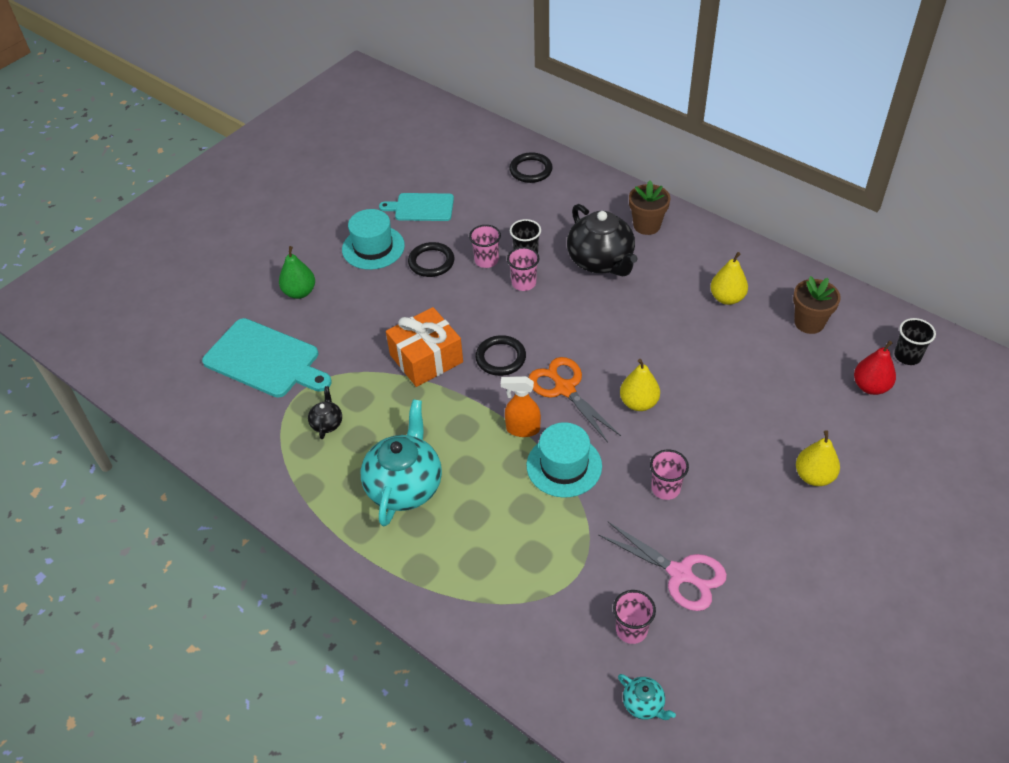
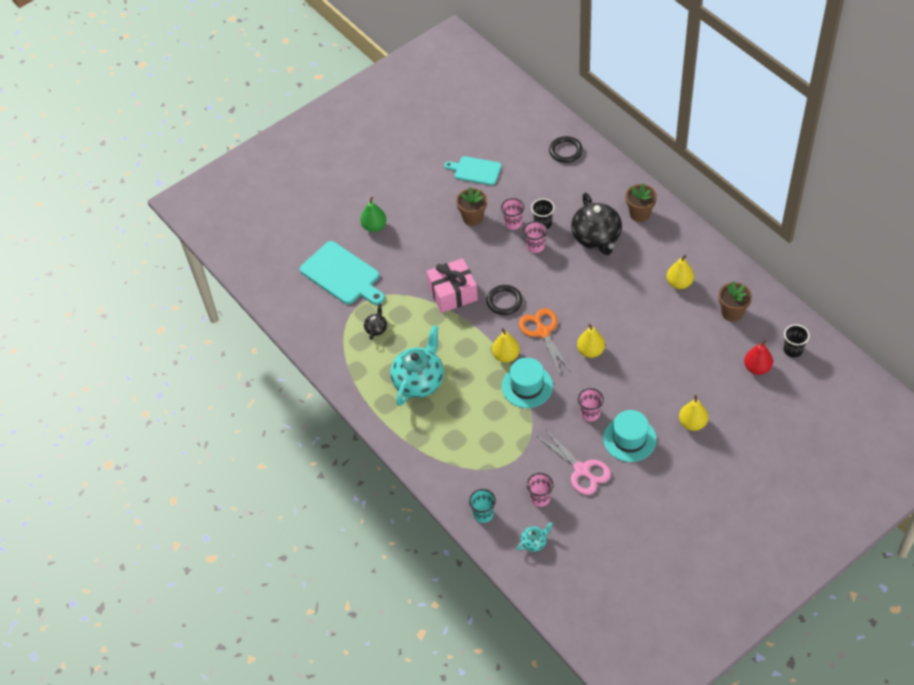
camera: 15 degrees right, 5 degrees up
(373, 247) = (433, 199): turquoise hat -> turquoise hat (629, 439)
(426, 358) = (452, 293): orange gift -> pink gift
(431, 262) = (473, 218): black ring -> brown flower pot
(522, 429) = (506, 356): orange spray bottle -> yellow pear
(551, 673) = (483, 514): none -> turquoise cup
(644, 704) = (534, 542): turquoise teapot -> turquoise teapot turned 90 degrees counterclockwise

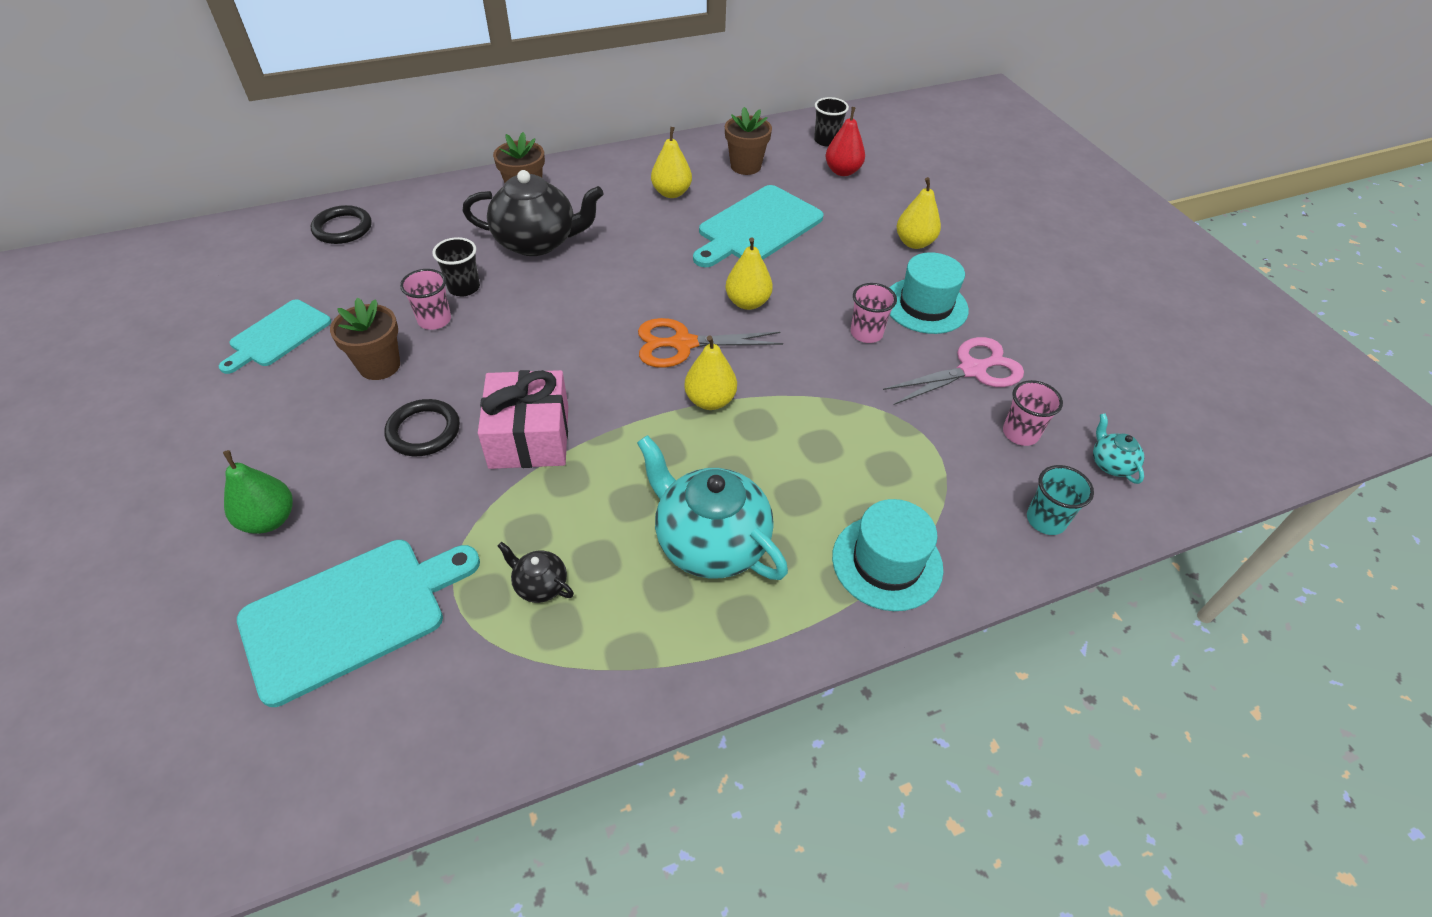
camera: 80 degrees left, 5 degrees down
(504, 301) = (592, 373): black ring -> black ring (423, 431)
(527, 386) = (785, 390): turquoise hat -> turquoise hat (887, 562)
(535, 246) = (503, 307): pink cup -> none
(665, 337) = (757, 227): none -> turquoise cutting board

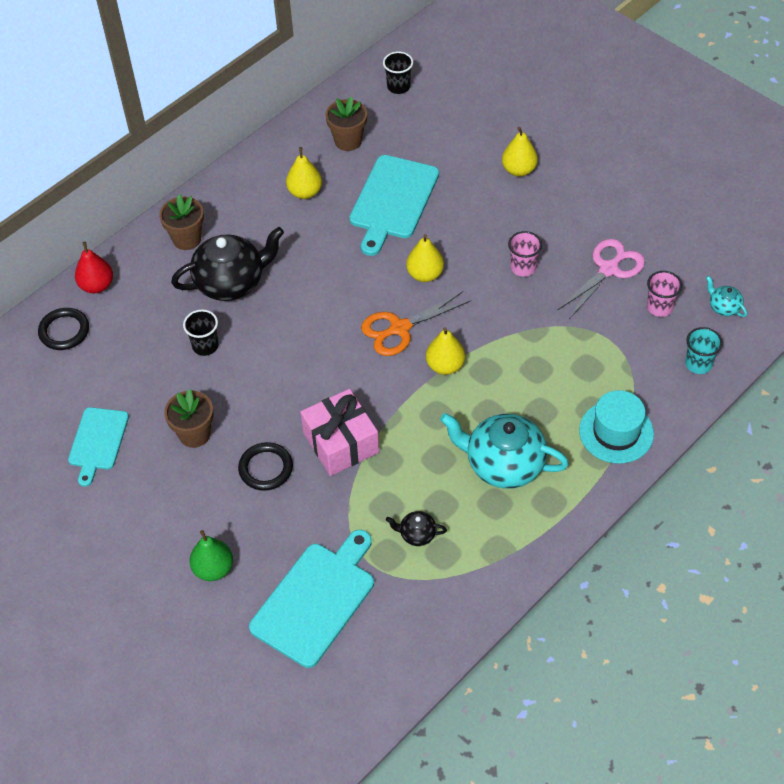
camera: 20 degrees left, 5 degrees up
(434, 320) = (205, 382): pink cup -> none
(842, 171) = (429, 116): red pear -> red pear (97, 285)
(925, 306) = (553, 226): turquoise hat -> none

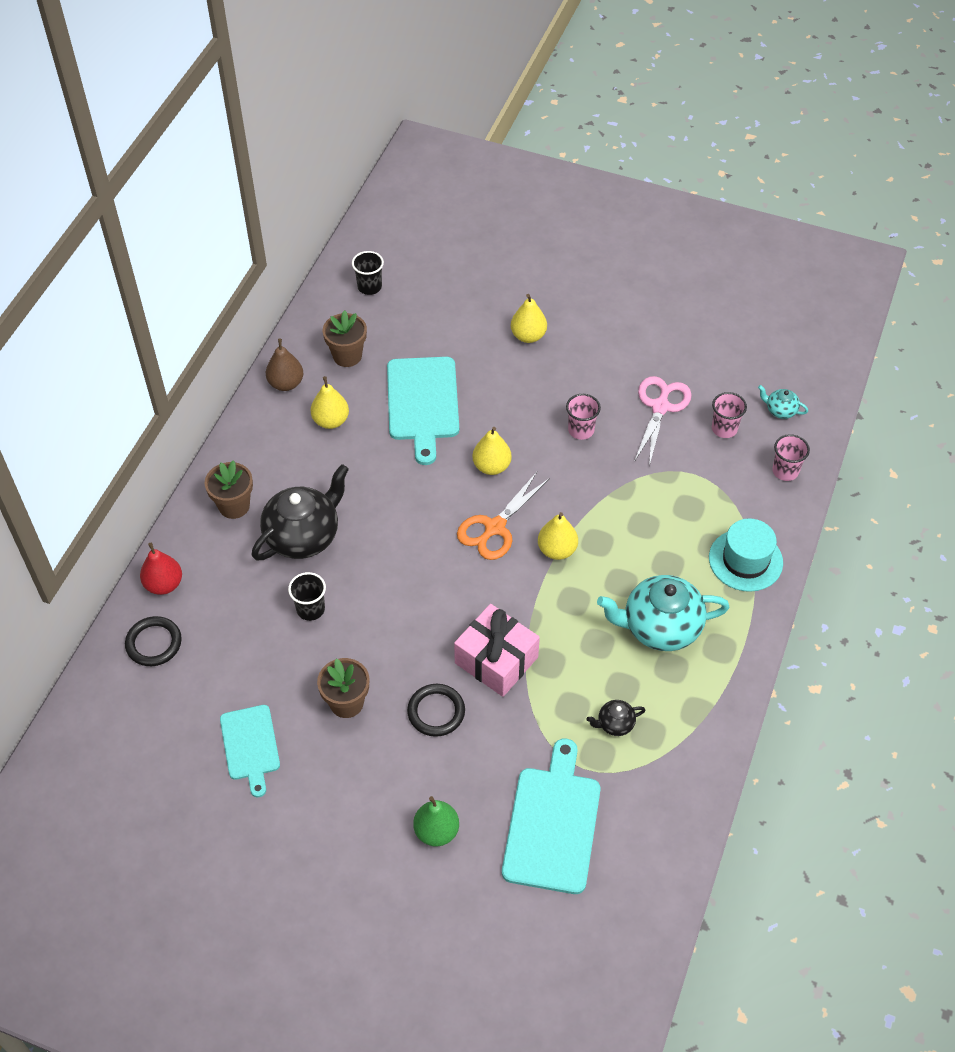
camera: 25 degrees left, 0 degrees up
(283, 149) = (286, 383): none -> brown pear
(698, 364) = (785, 471): turquoise cup -> pink cup

